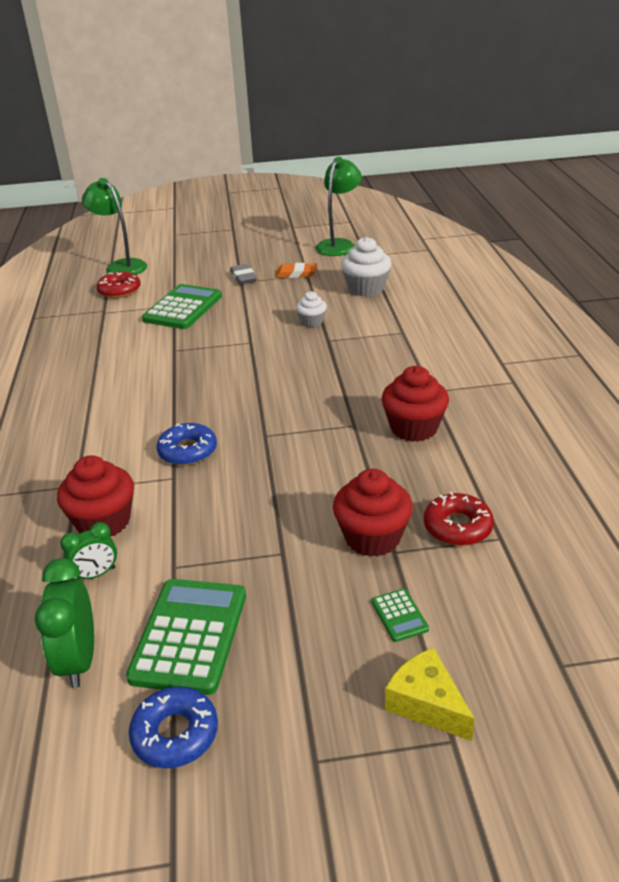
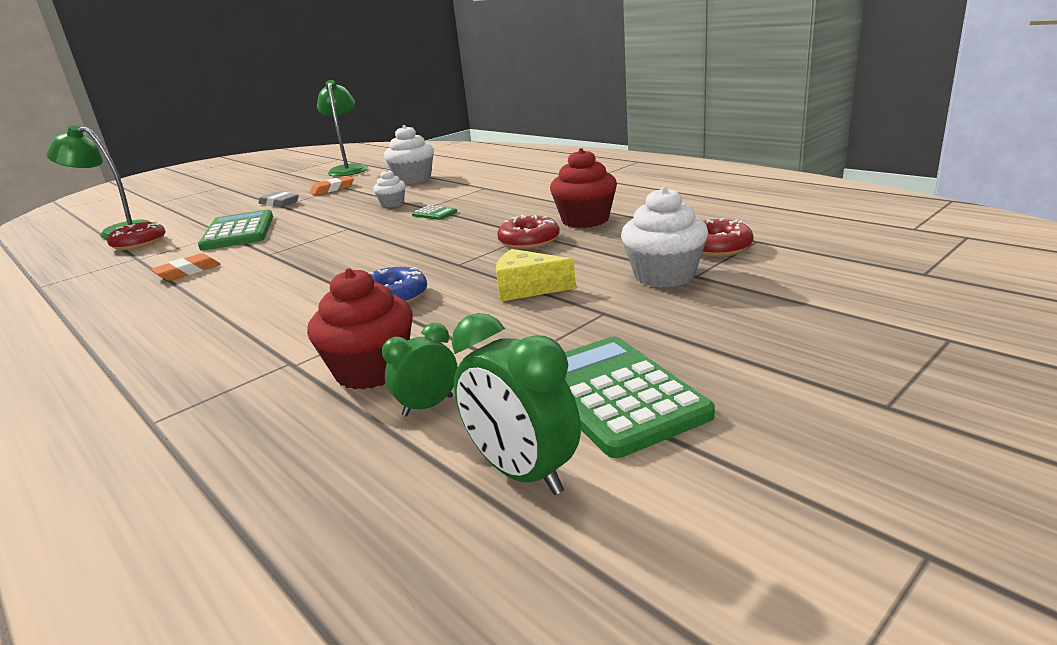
camera: 35 degrees left, 10 degrees down
(96, 574) = (428, 406): green clock -> green clock turned 150 degrees counterclockwise
(114, 346) = (187, 271): none -> orange eraser
(175, 734) = (734, 463): blue donut -> none
(341, 433) = (529, 241): none -> red donut
(372, 537) = (664, 275): red cupcake -> white cupcake
(399, 615) = (770, 301): green calculator -> green calculator (434, 214)
(426, 704) = (891, 331): yellow cheese -> yellow cheese (527, 288)

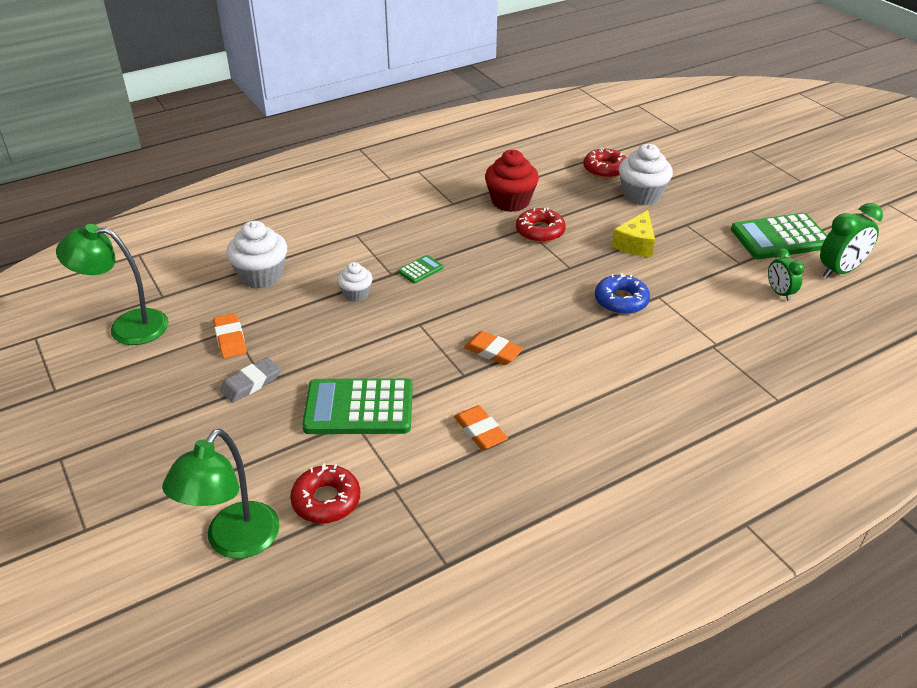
camera: 80 degrees left, 15 degrees up
(302, 257) = (493, 351): none -> orange eraser
(371, 370) = (734, 311): red cupcake -> none

